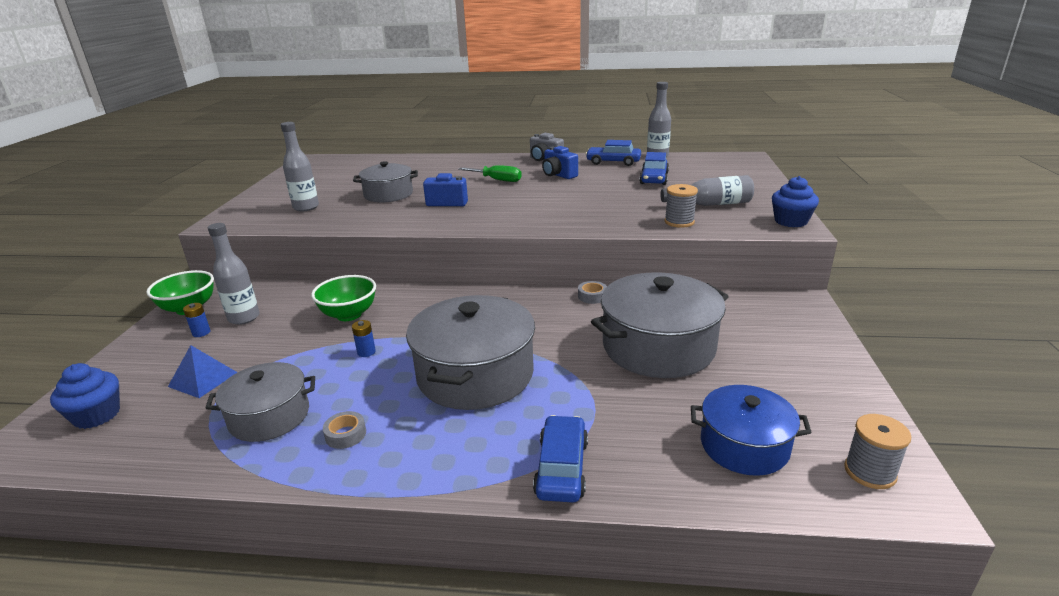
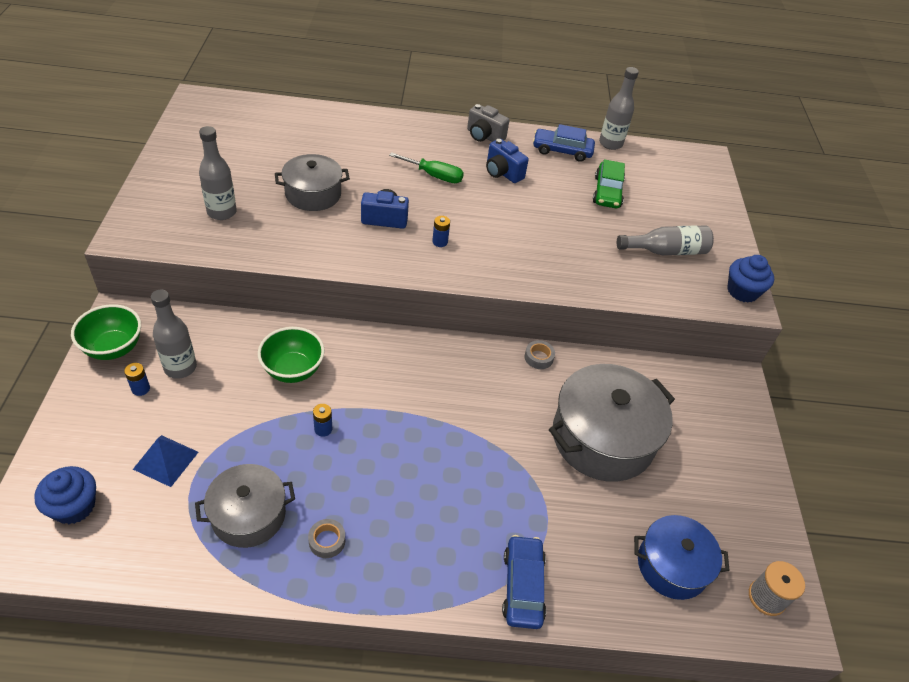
camera: 10 degrees left, 20 degrees up
(475, 374) = (435, 467): grey pot -> none
(495, 211) = (440, 242): none -> blue battery
(654, 178) = (607, 192): blue car -> green car
(679, 222) = (633, 282): grey spool -> none

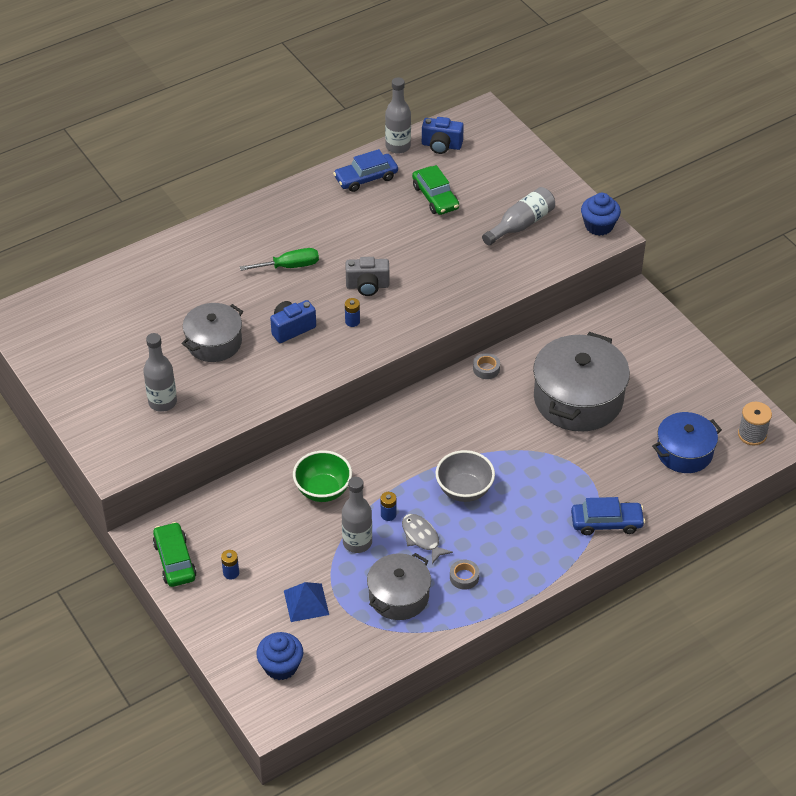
camera: 30 degrees left, 0 degrees up
(113, 348) = (175, 560): green bowl -> green car
(180, 367) = (241, 541): grey bottle -> grey bottle (357, 542)
(329, 472) = (422, 538): none -> grey fish
(413, 453) = (464, 490): none -> grey bowl
(484, 136) = (291, 202): grey camera -> grey camera (367, 286)
(502, 173) = (339, 229): blue camera -> blue camera (441, 145)
(523, 586) = (606, 523): blue car -> blue car turned 120 degrees clockwise

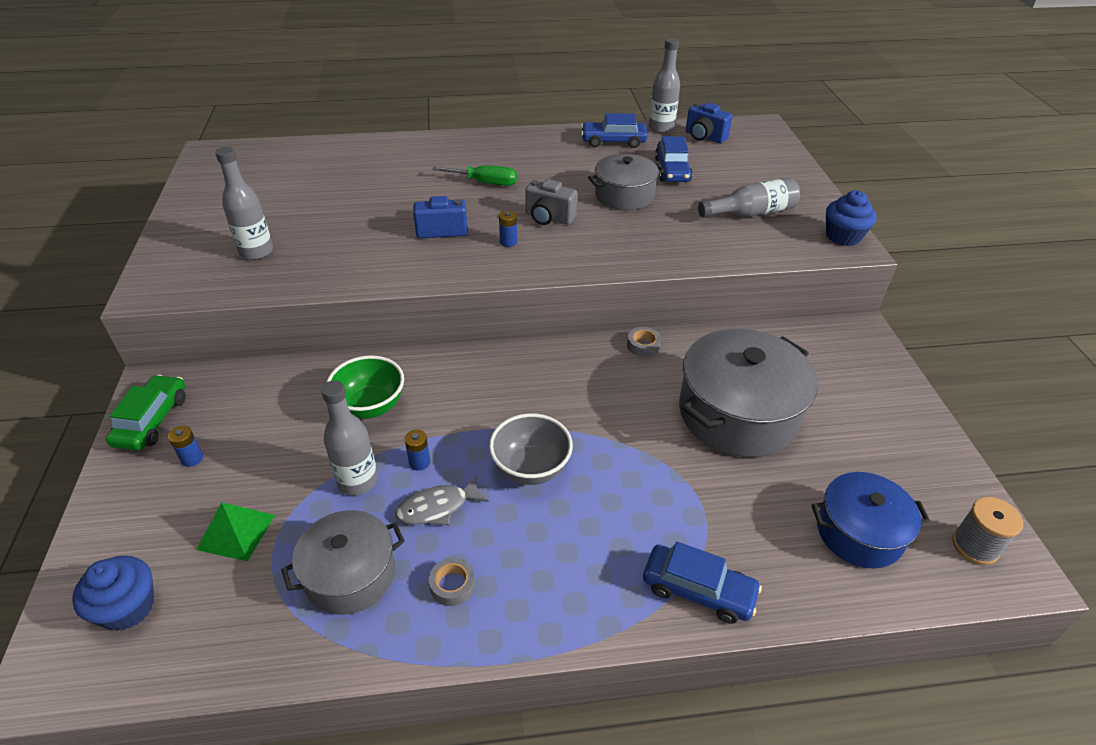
camera: 25 degrees right, 5 degrees down
(214, 342) = (357, 219): grey pot -> grey pot (624, 195)
(306, 602) = (236, 532): blue pyramid -> green pyramid
(422, 538) = (437, 507): grey fish -> grey fish turned 105 degrees counterclockwise
(435, 197) = (672, 170): green car -> blue car

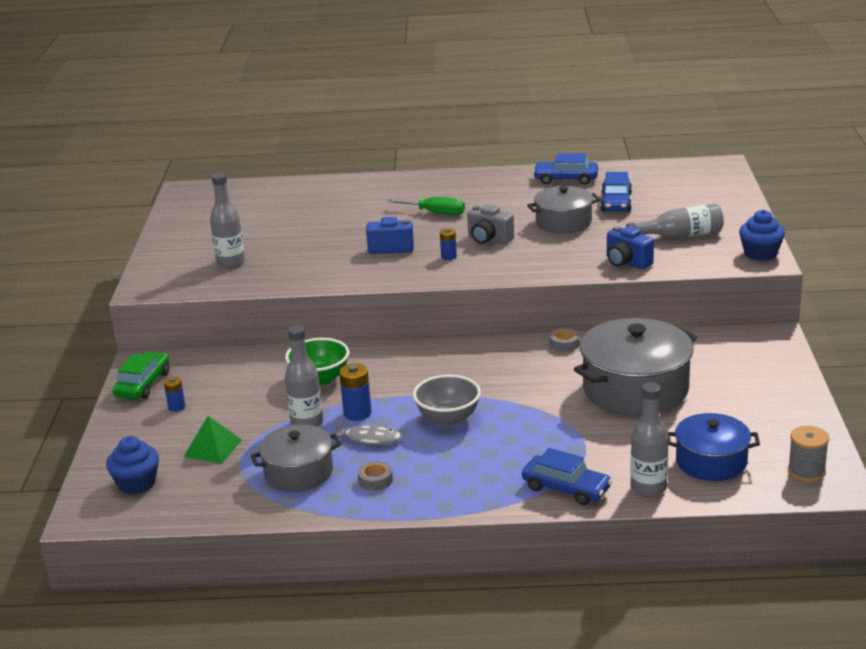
camera: 10 degrees right, 15 degrees down
(419, 462) = (357, 413): blue battery -> blue battery, size x1.60
(437, 507) = (369, 439): grey fish -> grey fish turned 150 degrees counterclockwise
(661, 128) = (617, 168): grey bottle -> grey bottle (648, 488)
(704, 137) = (658, 175): blue camera -> blue camera (627, 262)

